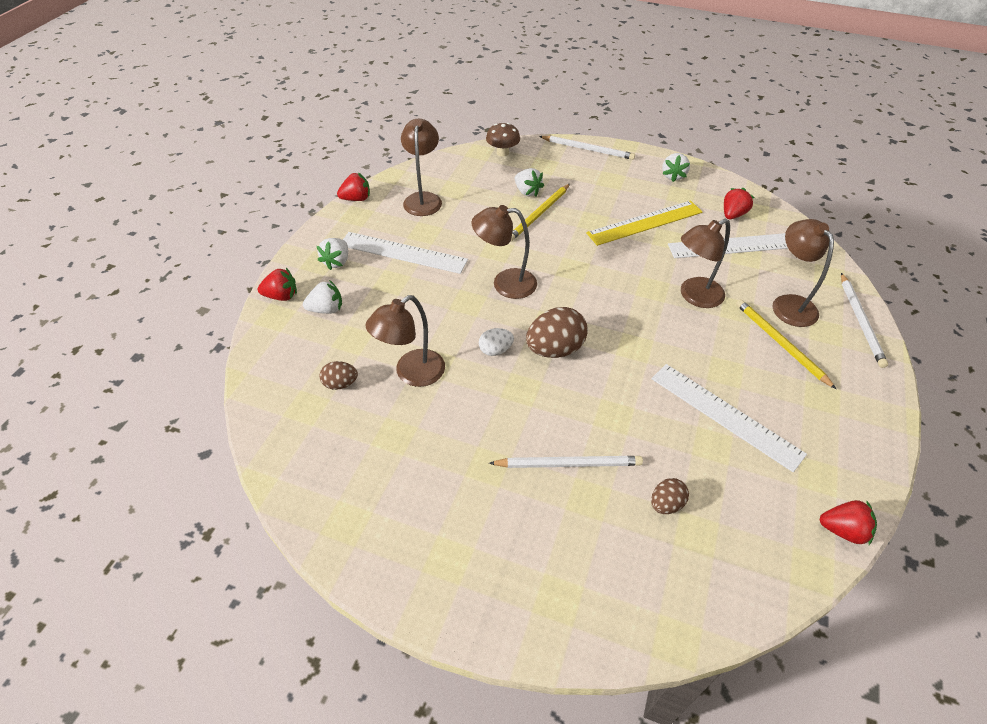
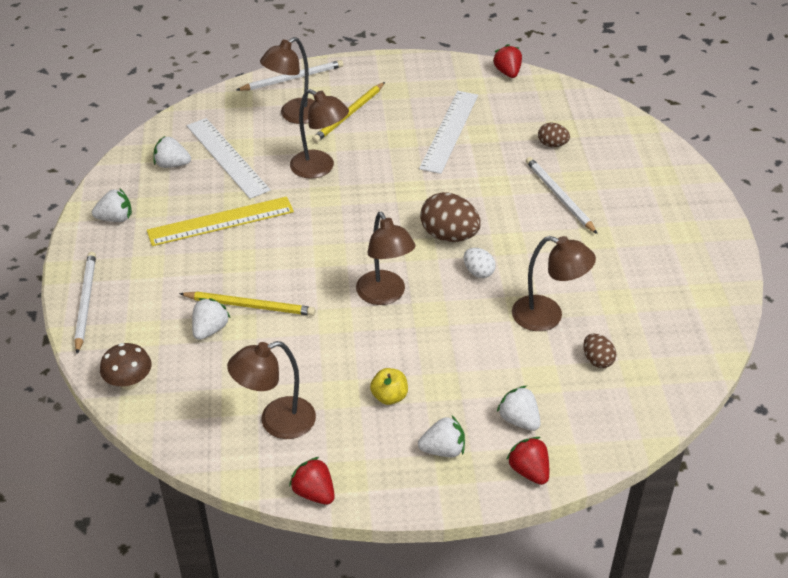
camera: 115 degrees left, 5 degrees down
(403, 252) = (389, 397): white ruler -> yellow apple
(645, 223) = (220, 221): yellow ruler -> yellow ruler turned 60 degrees counterclockwise
(733, 215) = (172, 164): red strawberry -> white strawberry

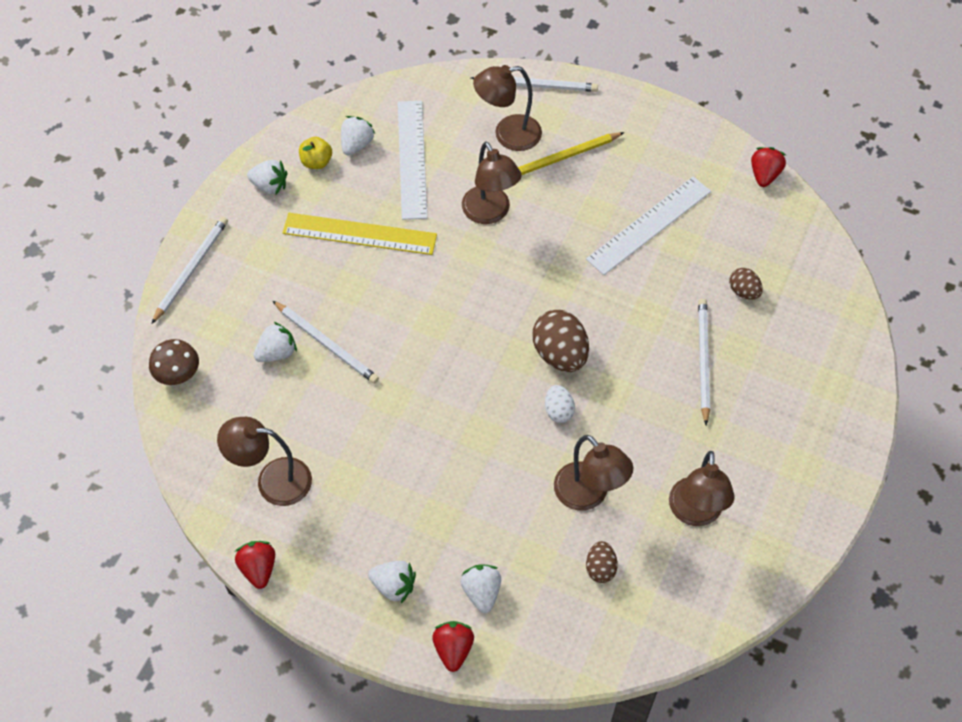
camera: 30 degrees right, 15 degrees up
(172, 164) = (356, 144): white strawberry -> white strawberry turned 75 degrees clockwise
(250, 306) = (326, 344): yellow pencil -> white pencil
(385, 295) = (453, 393): brown lamp -> brown lamp (695, 513)
(389, 397) = (384, 506): yellow apple -> yellow apple (316, 162)

